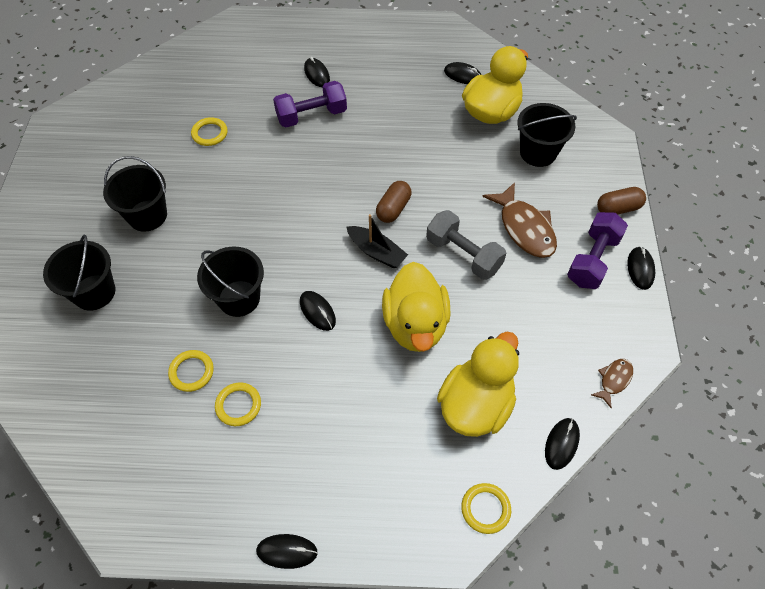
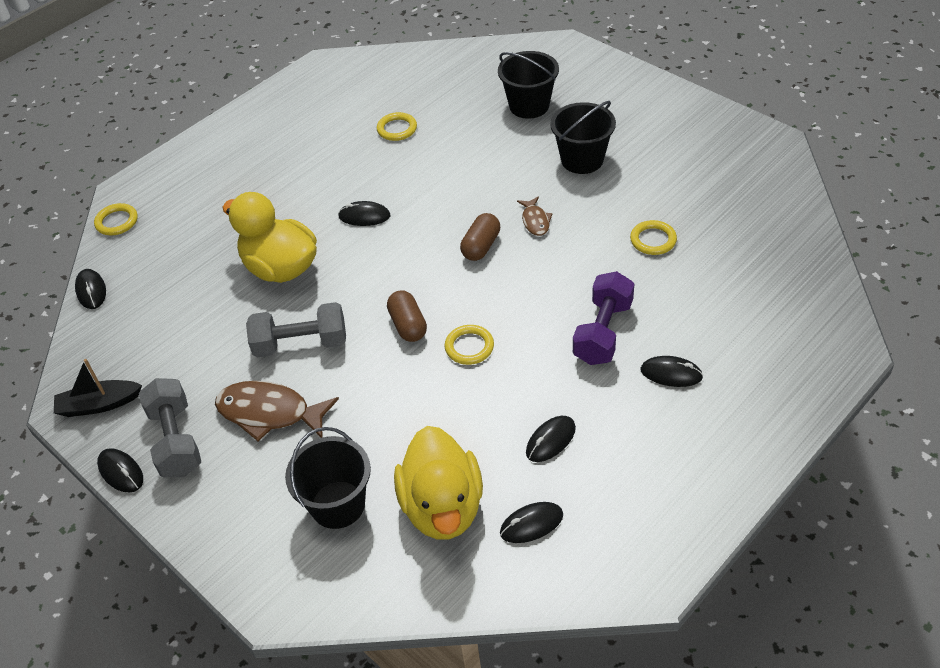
camera: 135 degrees right, 10 degrees down
(238, 405) = (342, 141): yellow ring -> yellow ring (469, 347)
(239, 298) = (431, 178): black bucket -> none
(287, 551) = (223, 122): black mouse -> black mouse (550, 440)
(376, 252) = (375, 284): black boat -> black boat (99, 405)
(475, 404) = (179, 262): yellow duck -> none
(592, 260) = (176, 440): purple dumbbell -> grey dumbbell
(614, 380) = (79, 361): brown fish -> brown fish (535, 221)
(618, 208) = (192, 517): brown capsule -> brown capsule (481, 246)

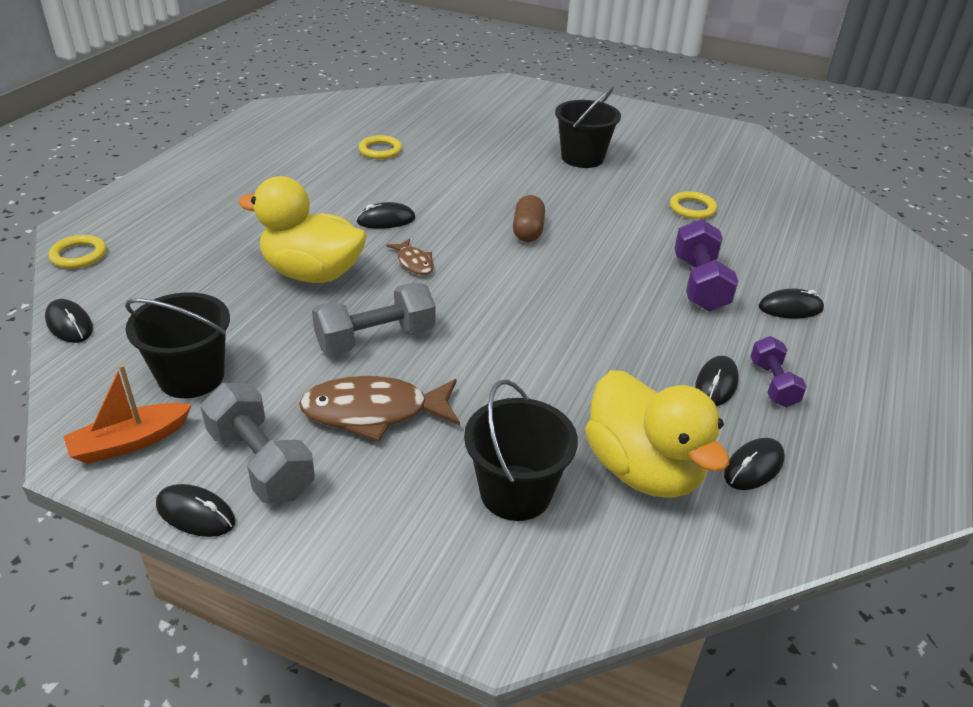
camera: 25 degrees left, 10 degrees down
(99, 405) = (130, 442): black boat -> orange boat
(408, 325) = (492, 305): brown capsule -> none
(469, 347) = (572, 315): yellow ring -> none
(529, 106) = (504, 124): black bucket -> black bucket (191, 377)
(535, 221) = (569, 206): brown fish -> brown fish (414, 263)
(600, 450) = (772, 384): none -> purple dumbbell

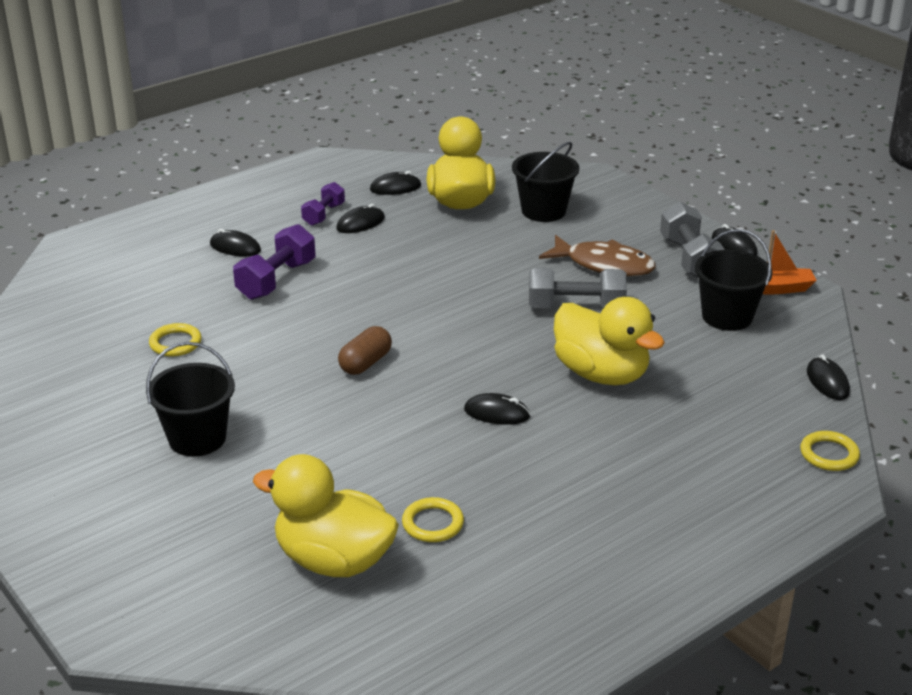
camera: 150 degrees left, 5 degrees down
(414, 263) = (501, 360): brown fish -> none
(425, 125) = (334, 560): none -> yellow duck

